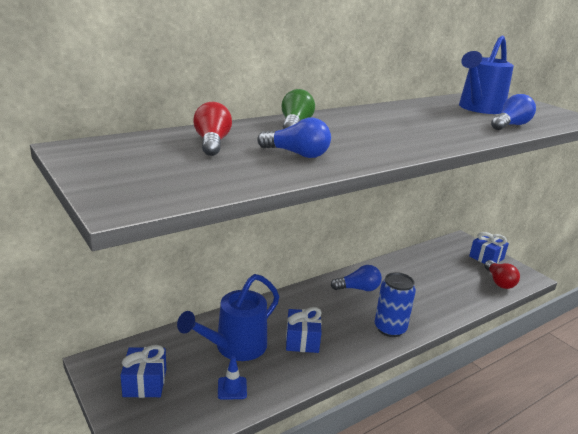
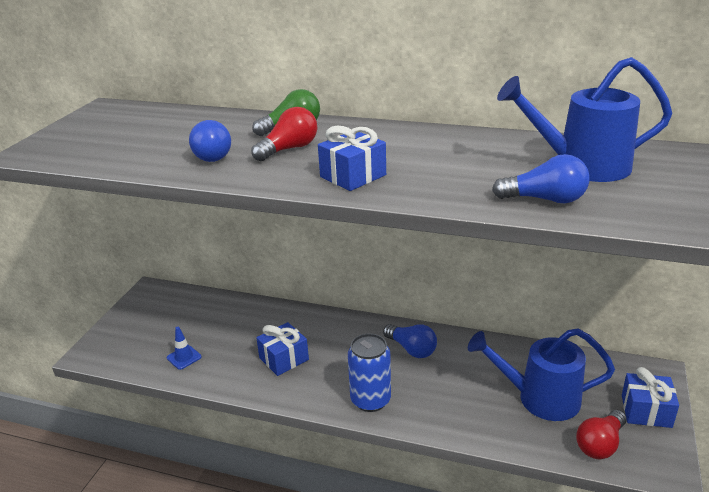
camera: 55 degrees right, 5 degrees up
(145, 382) = (151, 319): blue gift -> blue gift (353, 176)
(212, 143) = (185, 126): red light bulb -> red light bulb (289, 149)
(234, 347) = (232, 332): blue watering can -> blue watering can (539, 398)

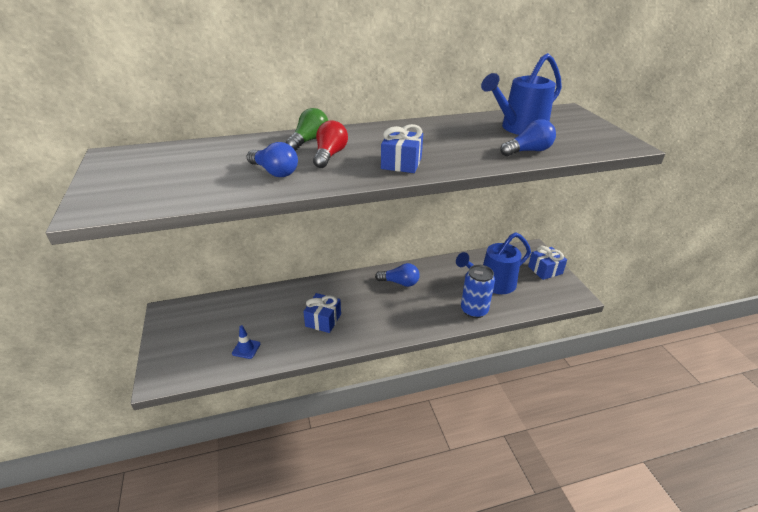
camera: 35 degrees left, 5 degrees up
(370, 400) = (403, 323): blue can -> blue can (474, 310)
(600, 444) = (540, 296): red light bulb -> none

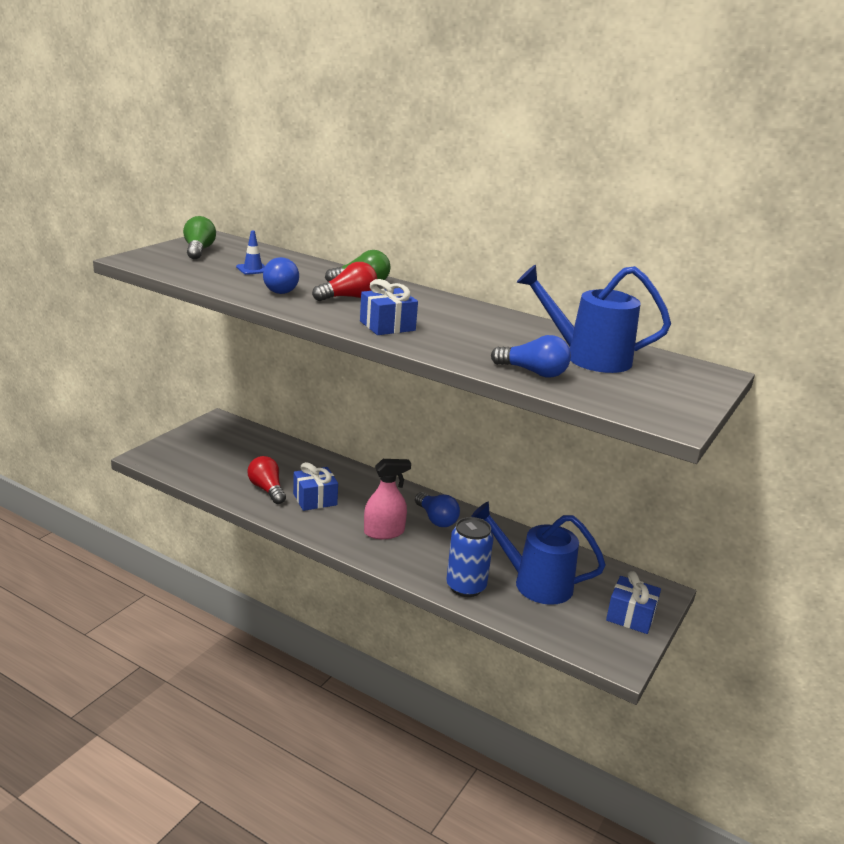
camera: 45 degrees right, 10 degrees down
(129, 172) = (198, 250): none -> green light bulb
(246, 348) = (227, 478): blue traffic cone -> blue traffic cone (253, 269)
(285, 336) = (267, 489): none -> red light bulb
(391, 311) = (384, 532): none -> pink spray bottle

